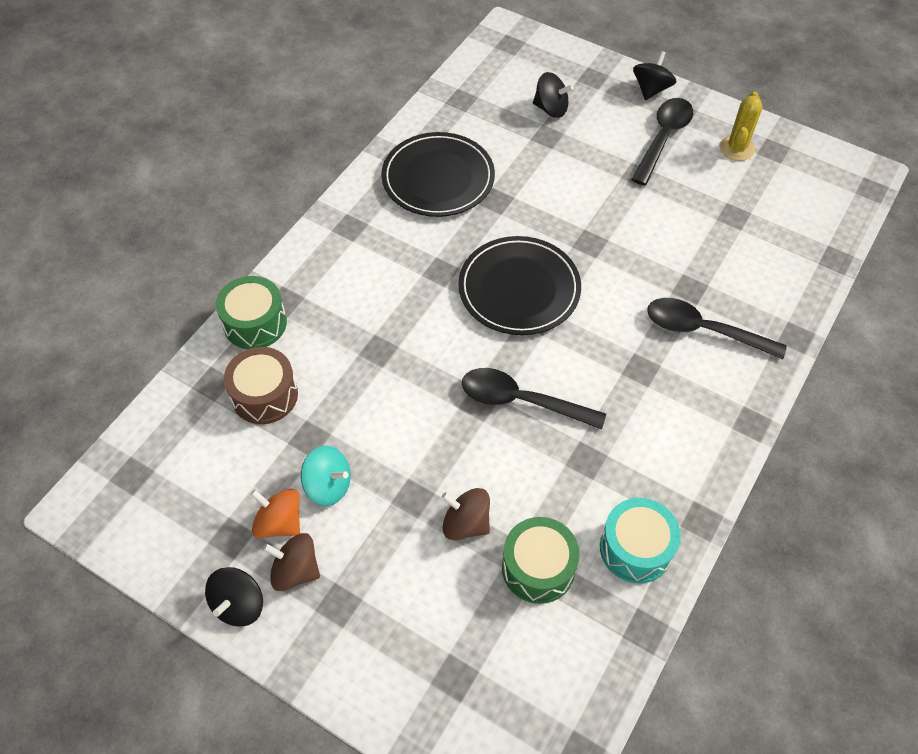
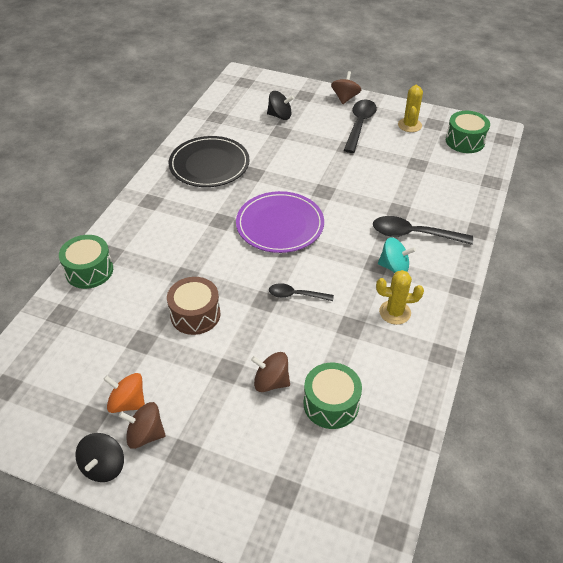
camera: 10 degrees left, 10 degrees down
(265, 395) = (103, 317): brown drum -> brown drum (195, 314)
(328, 485) = (162, 371): turquoise spinning top -> turquoise spinning top (394, 267)
(519, 289) = (280, 225): black plate -> purple plate
(521, 401) = (296, 295): black spoon -> black spoon, size x0.60
(635, 548) = (399, 380): turquoise drum -> none
(650, 447) = (395, 312): none -> yellow cactus
(651, 89) = (345, 98): black spinning top -> brown spinning top
(813, 186) = (465, 141): none -> green drum

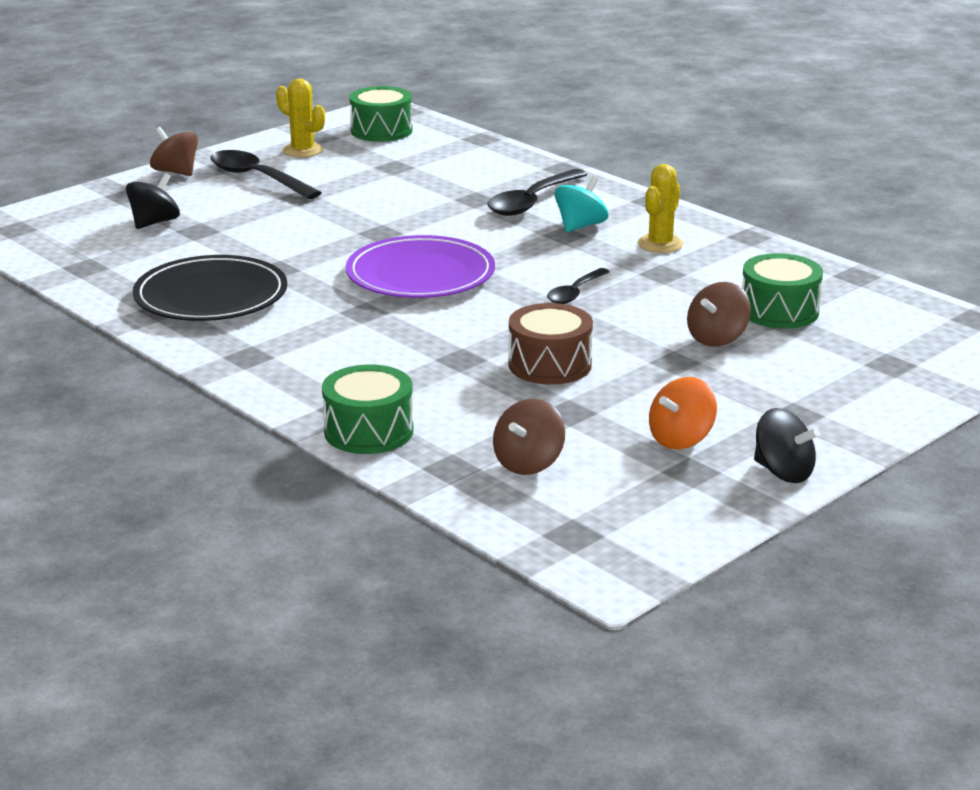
camera: 65 degrees left, 20 degrees down
(145, 434) = (747, 435): brown spinning top -> brown spinning top (528, 463)

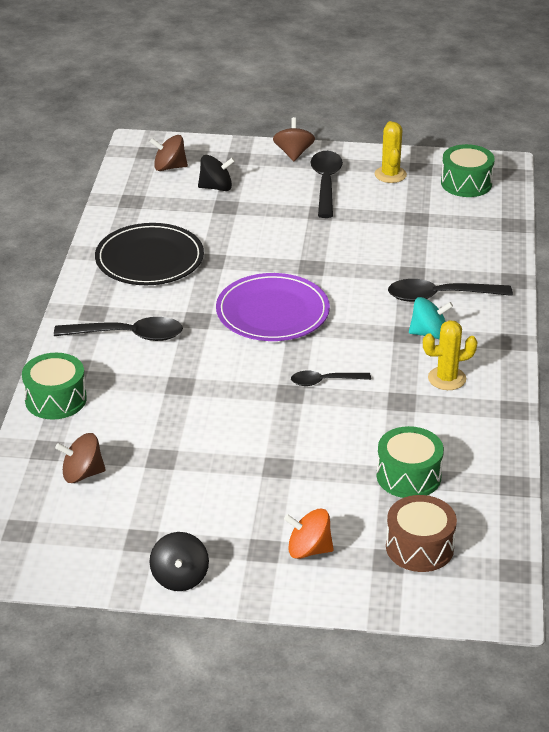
camera: 50 degrees right, 10 degrees up
(325, 353) = (128, 335): none -> black spoon
(549, 365) = (212, 421): brown drum -> brown drum (419, 547)
(681, 439) = (176, 517): orange spinning top -> orange spinning top (308, 550)
(717, 338) = (332, 468): brown spinning top -> brown spinning top (169, 167)

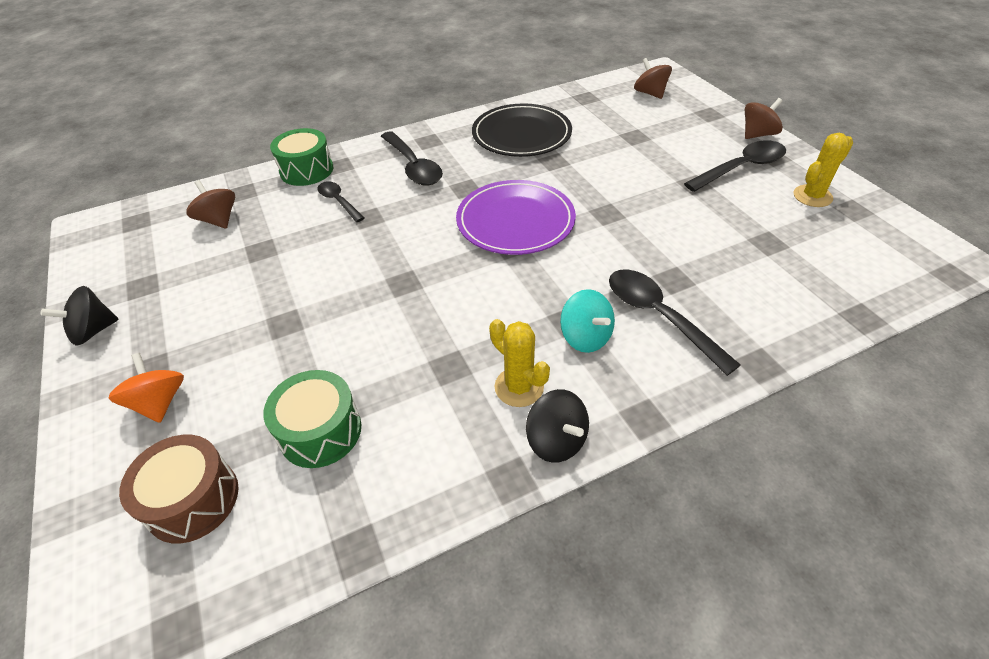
camera: 60 degrees right, 10 degrees up
(216, 187) = (654, 122): black spinning top -> black spinning top (556, 440)
(324, 381) = (439, 297): black spoon -> black spoon (338, 201)
(466, 183) = (879, 249): green drum -> none

